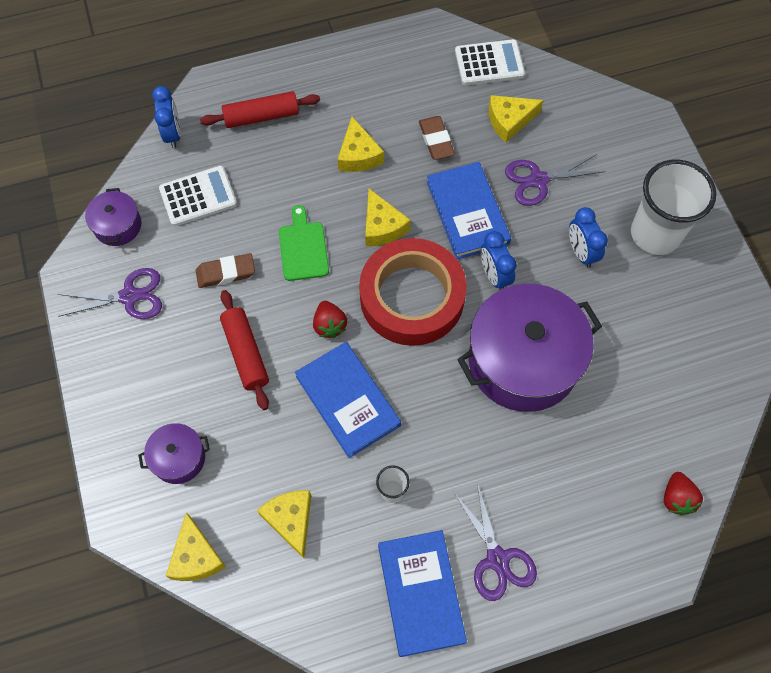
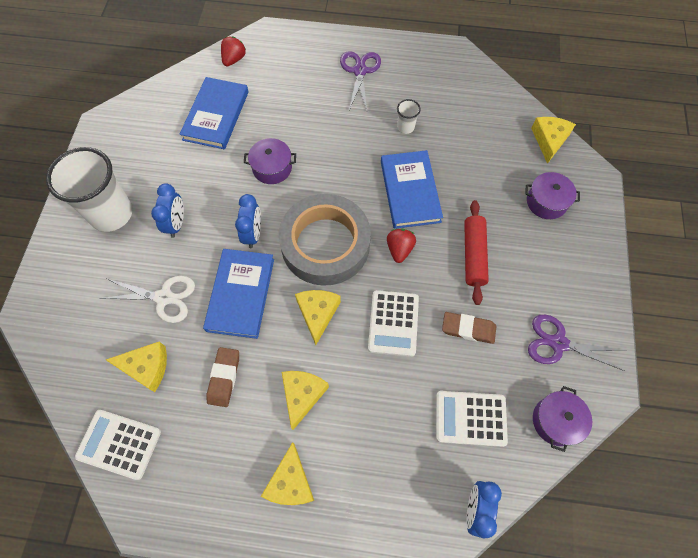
camera: 155 degrees left, 0 degrees up
(261, 116) = (376, 487): red rolling pin -> none
(290, 520) = (479, 136): yellow cheese -> yellow cheese (290, 482)
(303, 248) = (393, 323): green cutting board -> white calculator
(412, 297) = (325, 244): red tape -> grey tape
(420, 593) = (414, 72): blue book -> blue book (216, 115)
(523, 360) = (272, 168): purple pot -> purple pot, size x0.46
(538, 180) = (164, 297): purple scissors -> white scissors

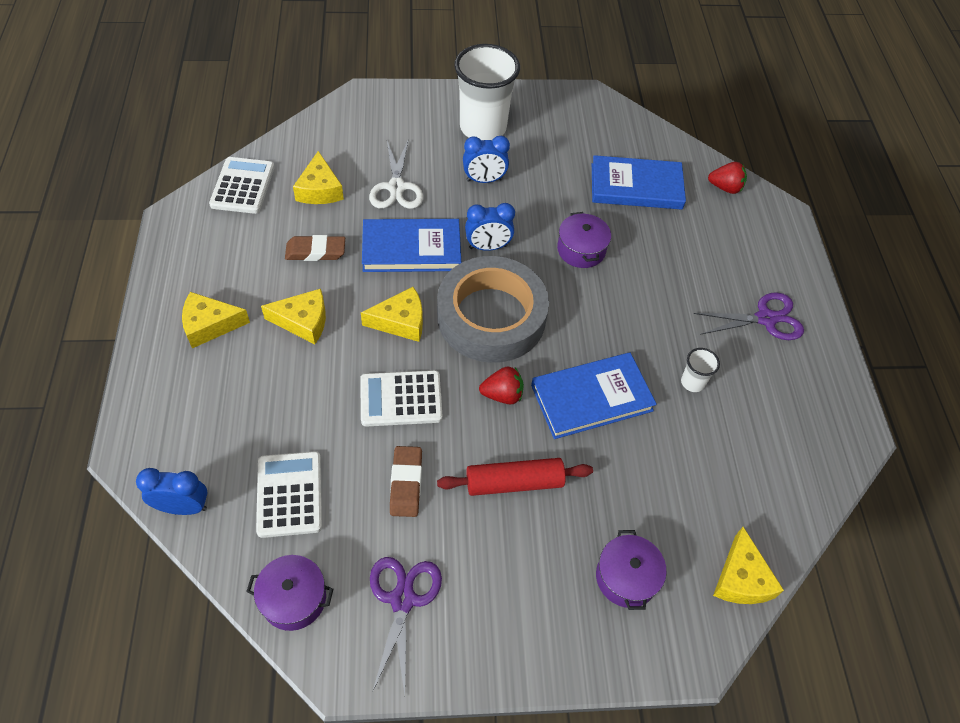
camera: 75 degrees right, 10 degrees down
(549, 140) = (741, 579): yellow cheese -> yellow cheese turned 90 degrees clockwise

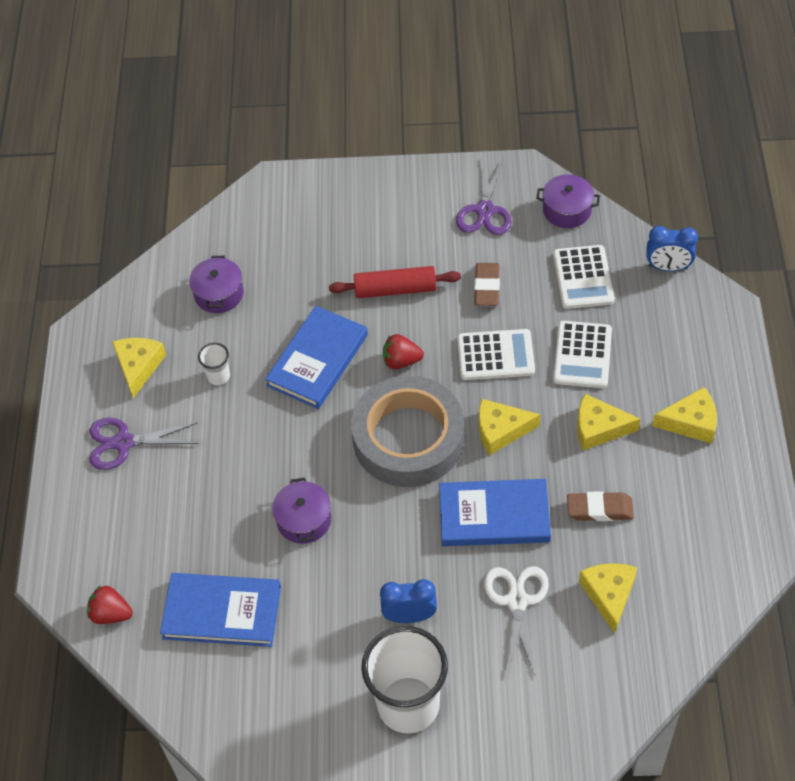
camera: 170 degrees left, 0 degrees up
(243, 186) = (702, 597): white calculator -> white calculator (582, 355)
(488, 247) = (408, 520): blue clock -> none
(591, 398) = (318, 360): blue book -> blue book turned 45 degrees counterclockwise
(626, 577) = (312, 226): purple pot -> purple pot (219, 294)
(741, 579) = (222, 227): yellow cheese -> yellow cheese (138, 366)

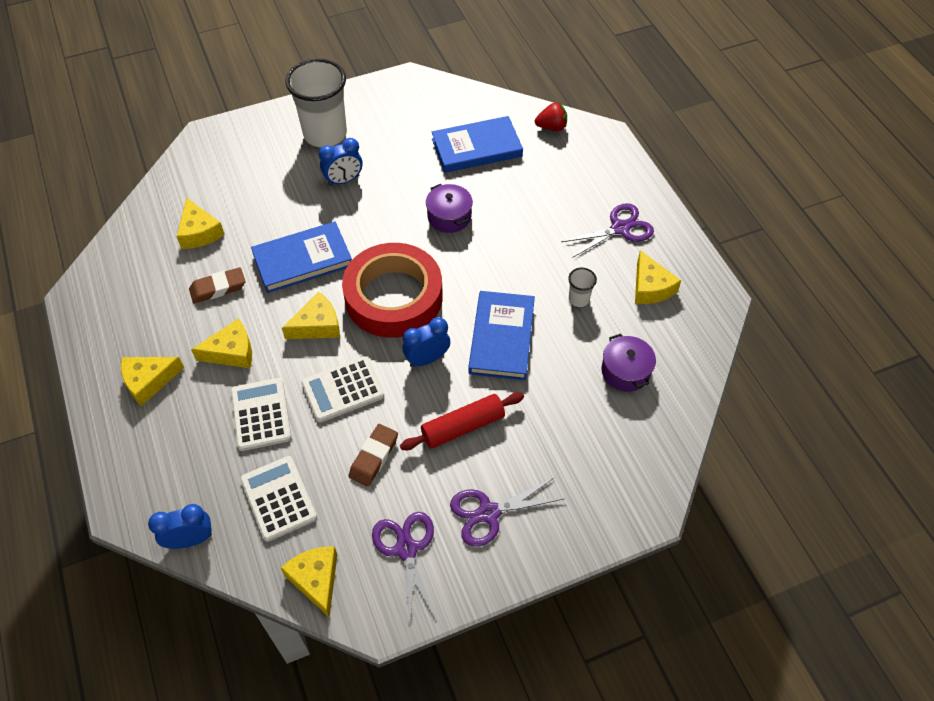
camera: 155 degrees right, 0 degrees up
(401, 361) = (427, 359): red strawberry -> blue clock
(405, 217) = (489, 513): none -> purple scissors
(408, 438) = (393, 297): grey tape -> red tape
(487, 287) = (374, 457): brown eraser -> brown eraser turned 45 degrees clockwise
(517, 601) = (268, 210): white scissors -> none
(567, 210) = (316, 580): purple pot -> yellow cheese

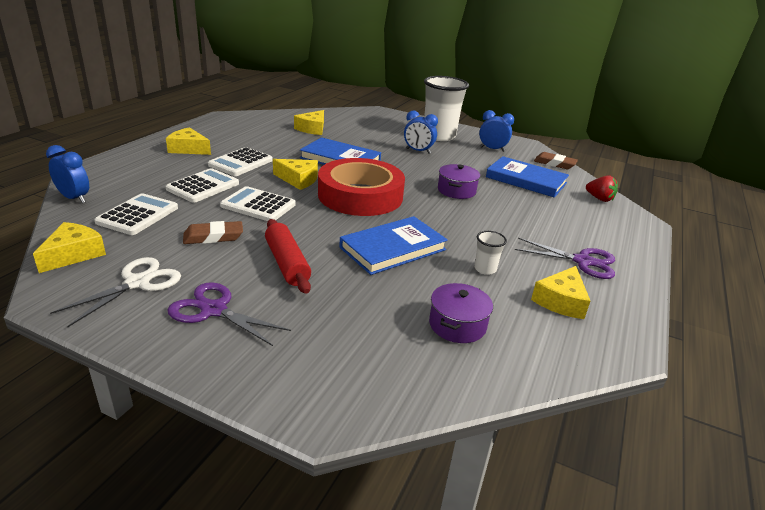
camera: 45 degrees right, 25 degrees down
(218, 288) = (282, 145): brown eraser -> brown eraser (554, 164)
(231, 352) = (241, 163): yellow cheese -> white calculator
(406, 549) = (137, 283): purple scissors -> white scissors
(427, 359) = (328, 226): blue clock -> blue clock (492, 149)
(463, 426) = (287, 263): red rolling pin -> red rolling pin turned 45 degrees clockwise

